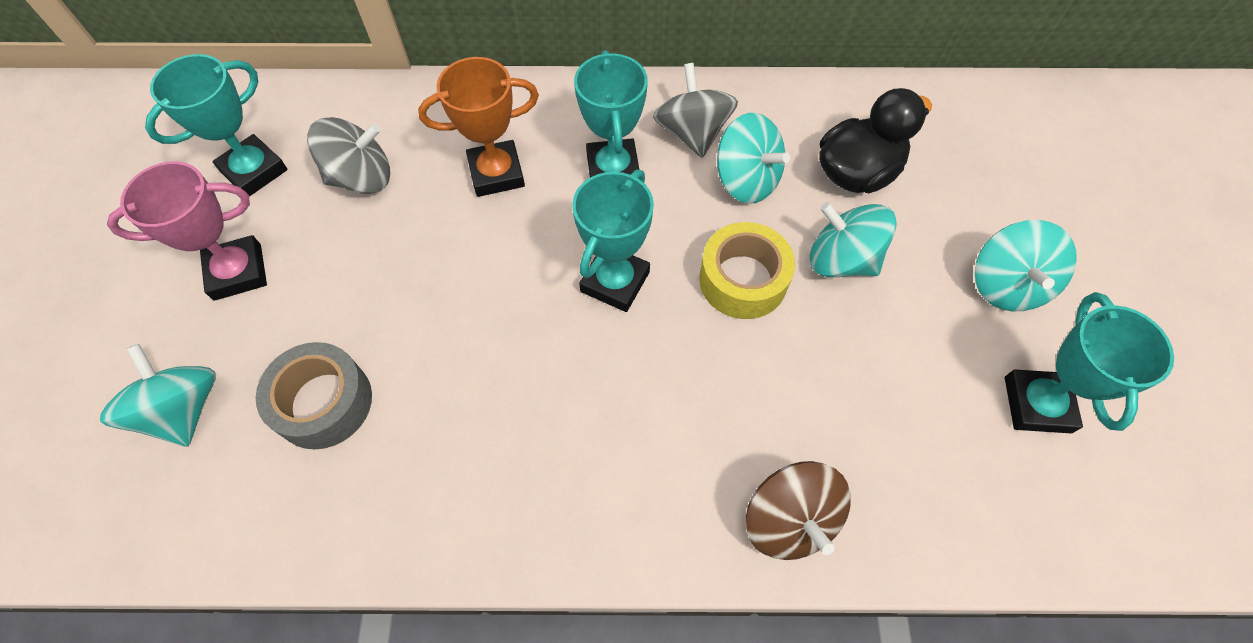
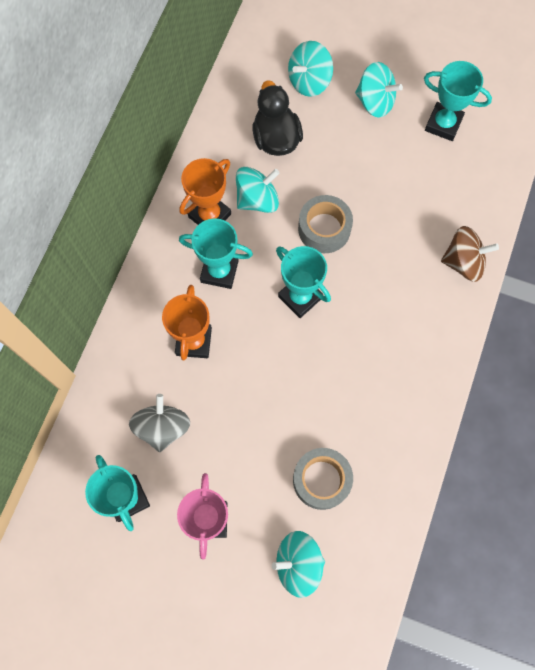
camera: 70 degrees left, 10 degrees up
(692, 133) = (209, 215): grey spinning top -> orange trophy
(743, 280) = (324, 229): yellow tape -> grey tape
(841, 260) = (330, 173): turquoise spinning top -> turquoise spinning top (309, 81)

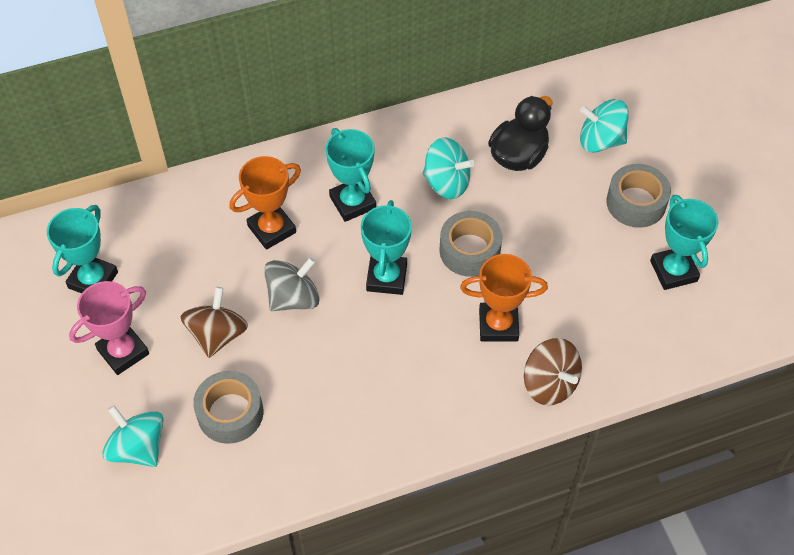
camera: 50 degrees right, 15 degrees down
(162, 427) = (175, 261): grey spinning top -> grey spinning top (293, 298)
(209, 215) = (397, 160): orange trophy -> orange trophy (498, 325)
(251, 443) = (217, 335): none -> brown spinning top
(375, 102) = (636, 202): turquoise spinning top -> grey tape

